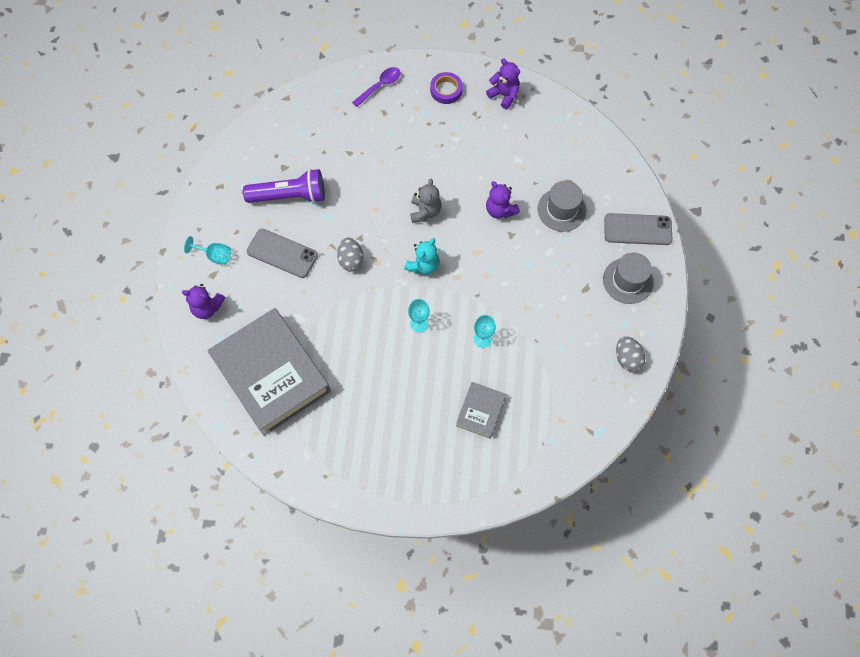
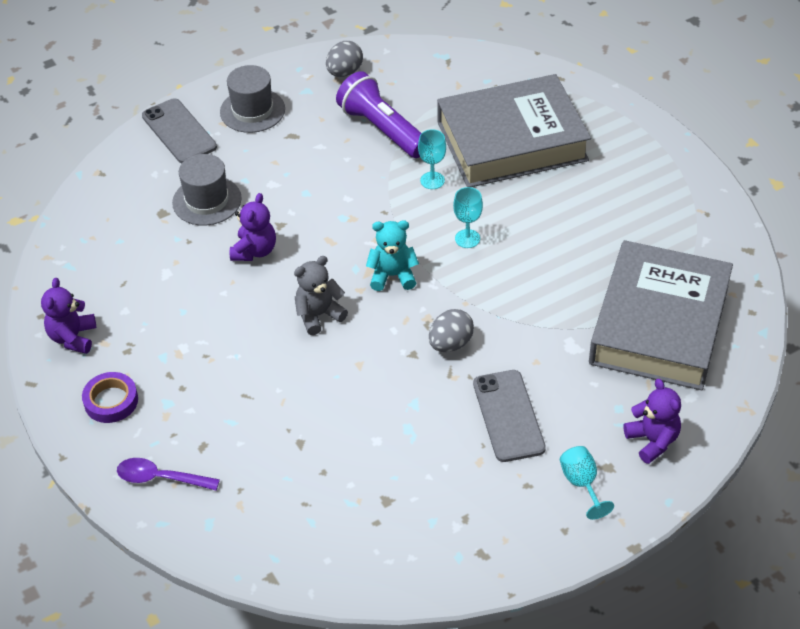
camera: 125 degrees left, 20 degrees down
(290, 196) = (422, 463): purple flashlight -> purple flashlight (382, 129)
(480, 411) = (512, 141): grey book -> grey book, size x2.19

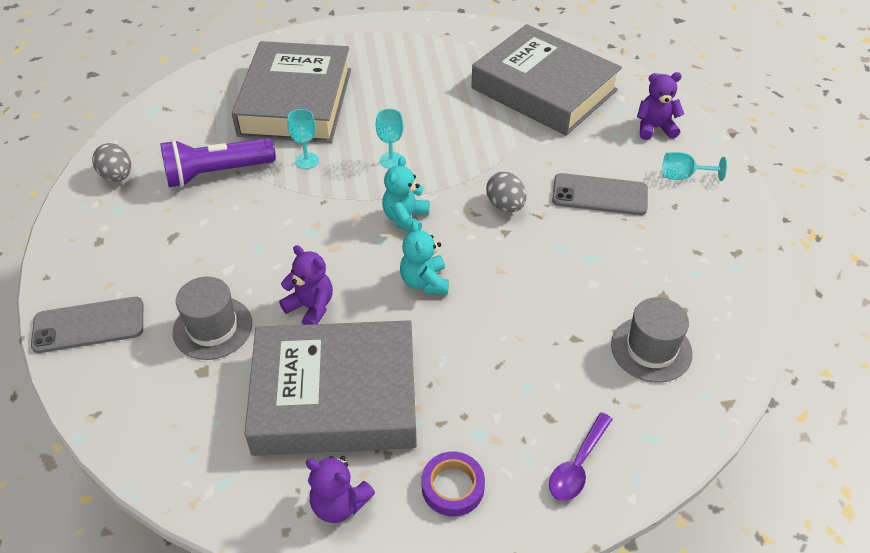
camera: 70 degrees left, 0 degrees up
(169, 300) = (335, 397): none -> grey book
(252, 110) = (110, 257): grey hat -> grey hat (651, 349)
(319, 315) = (424, 282): grey teddy bear -> turquoise teddy bear

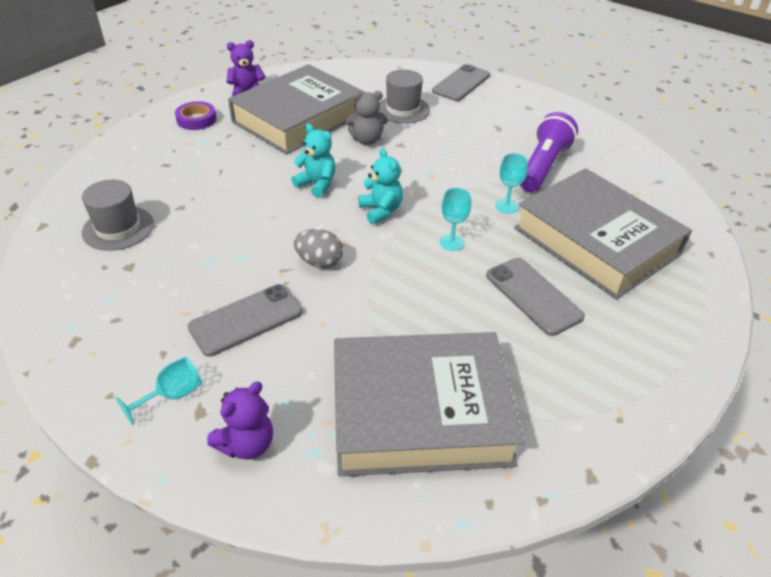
camera: 135 degrees right, 5 degrees down
(117, 176) = (589, 134): grey egg -> none
(311, 307) = (366, 140): purple teddy bear -> grey teddy bear
(394, 99) = (533, 296): none -> grey phone
(578, 465) = (131, 155): purple spoon -> none

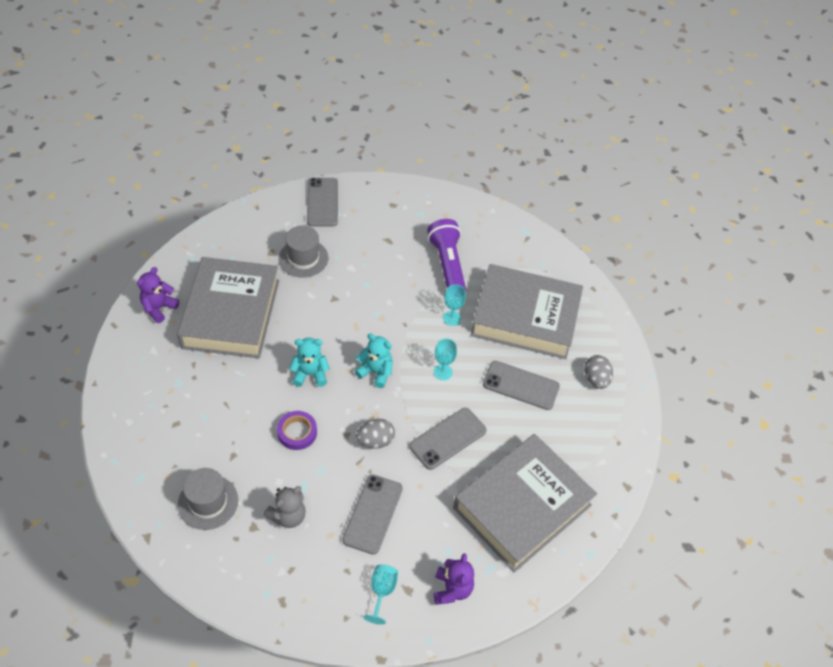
camera: 40 degrees left, 10 degrees up
(196, 119) = (148, 362): purple tape -> purple tape (297, 432)
(366, 140) = (305, 308): grey teddy bear -> grey teddy bear (288, 516)
(398, 299) = (448, 438): none -> grey phone
(642, 337) = (596, 379): none -> grey egg

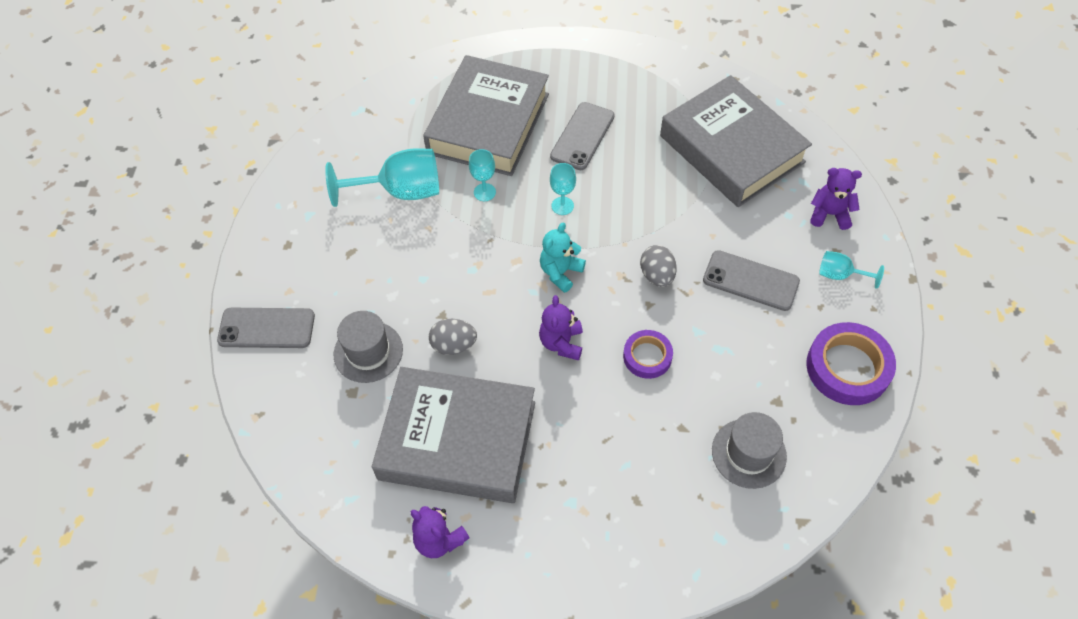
camera: 80 degrees left, 5 degrees up
(284, 587) = (847, 368): none -> purple tape
(288, 516) = (760, 365): grey teddy bear -> none
(310, 374) = (561, 343): turquoise teddy bear -> purple teddy bear
(447, 265) = (401, 191): purple flashlight -> turquoise goblet
(448, 438) = (652, 206): grey phone -> none
(596, 379) = (576, 73): grey egg -> grey egg (454, 345)

